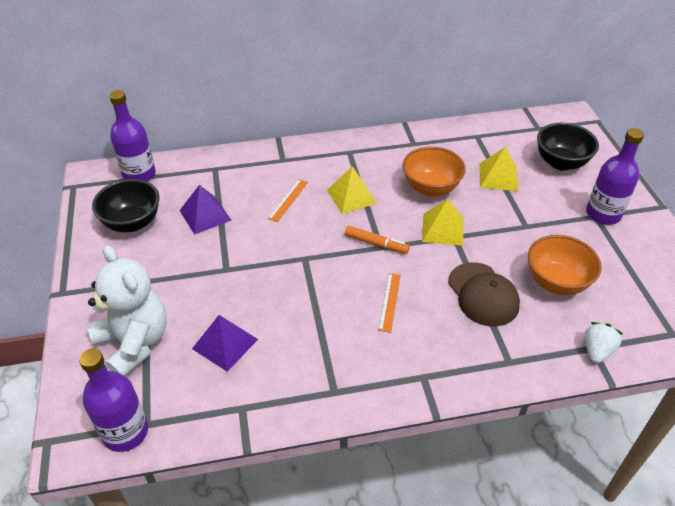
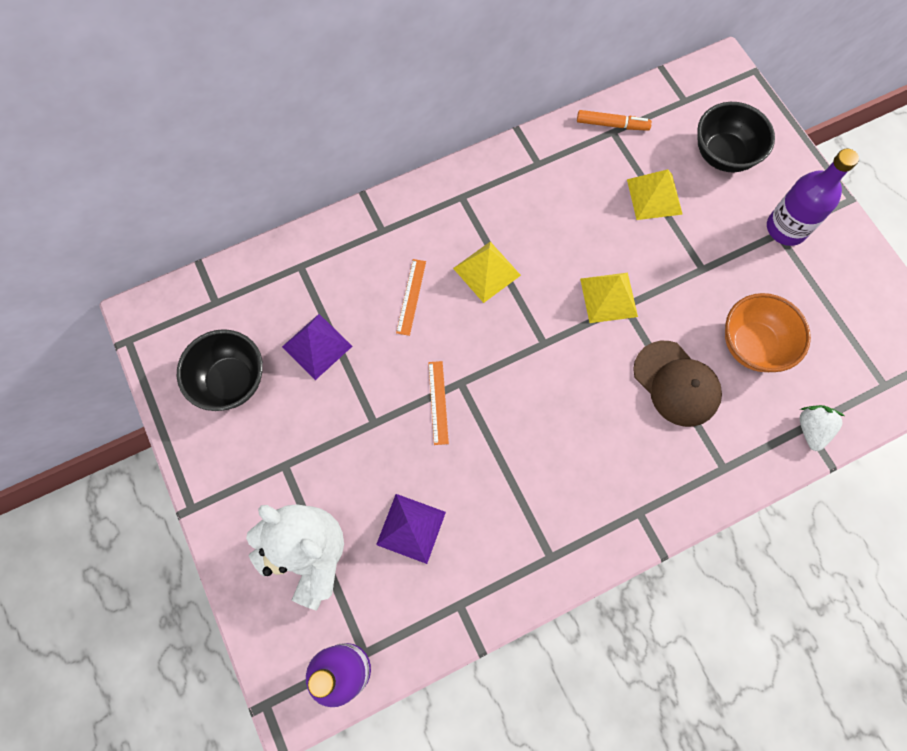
camera: 15 degrees left, 25 degrees up
(139, 175) = (206, 300): purple bottle -> none
(376, 244) = (537, 339): orange marker -> orange marker (612, 124)
(389, 302) = (576, 421): orange ruler -> orange ruler (438, 402)
(431, 188) = (578, 235): orange bowl -> none

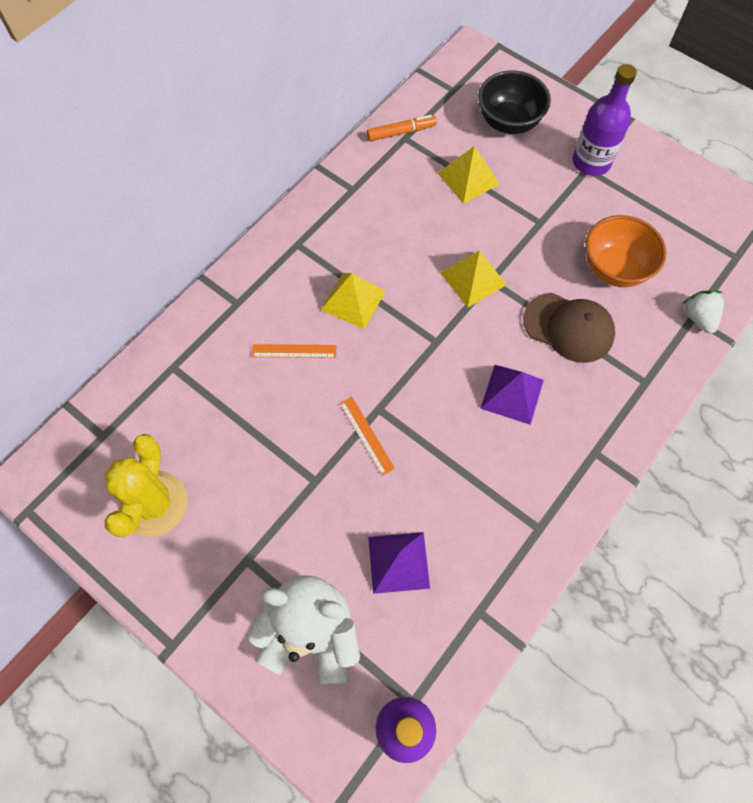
camera: 25 degrees left, 5 degrees down
(231, 381) = (154, 504): black bowl -> yellow cactus
(317, 346) = (225, 434): purple pyramid -> purple pyramid (512, 394)
(411, 296) = (294, 351): orange ruler -> orange ruler turned 75 degrees counterclockwise

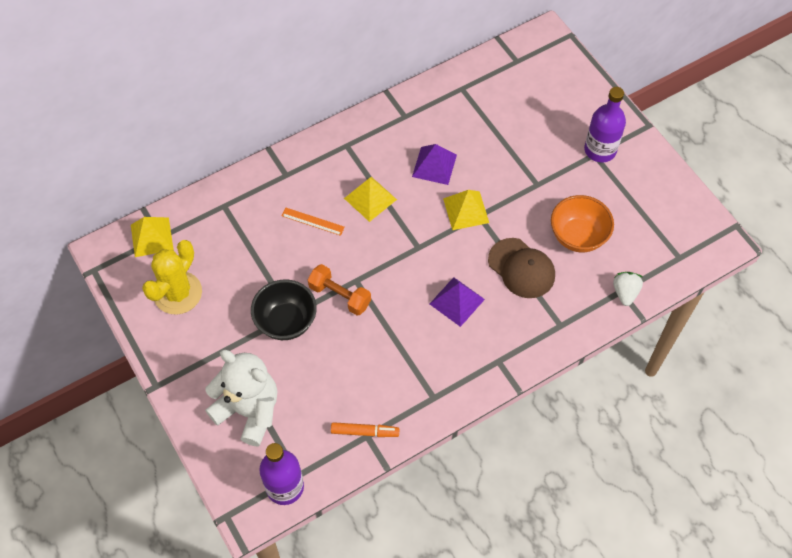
camera: 20 degrees right, 5 degrees down
(366, 435) = (340, 296): orange ruler -> orange dumbbell
(398, 562) = (326, 386): purple pyramid -> purple pyramid (434, 165)
(401, 132) = (461, 83): orange marker -> orange marker (364, 432)
(468, 178) = (497, 134): yellow pyramid -> yellow pyramid (152, 237)
(508, 122) = (549, 99): black bowl -> black bowl (286, 322)

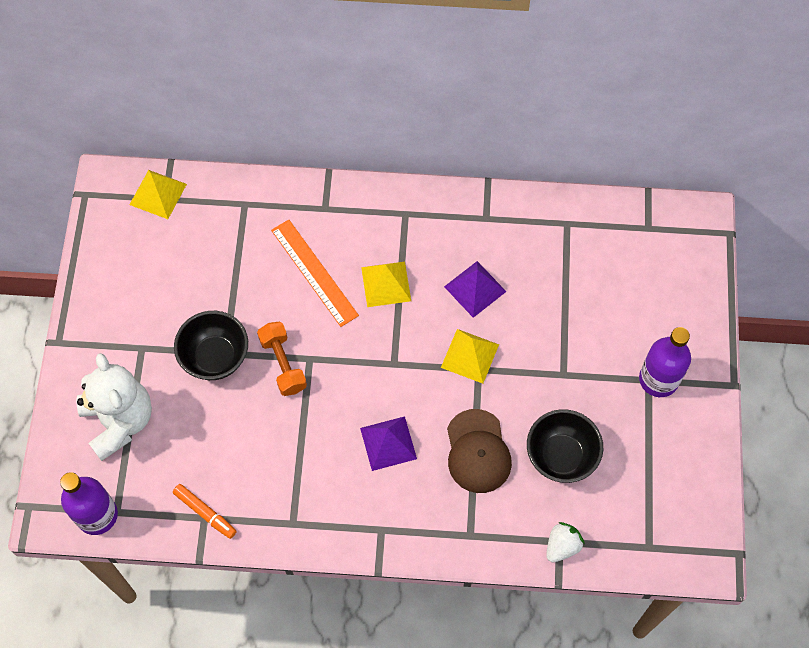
camera: 35 degrees right, 5 degrees up
(177, 293) = (141, 265): yellow cactus -> none
(313, 221) = (314, 272): orange ruler -> orange ruler, size x1.74
(578, 236) = (561, 456): orange bowl -> black bowl

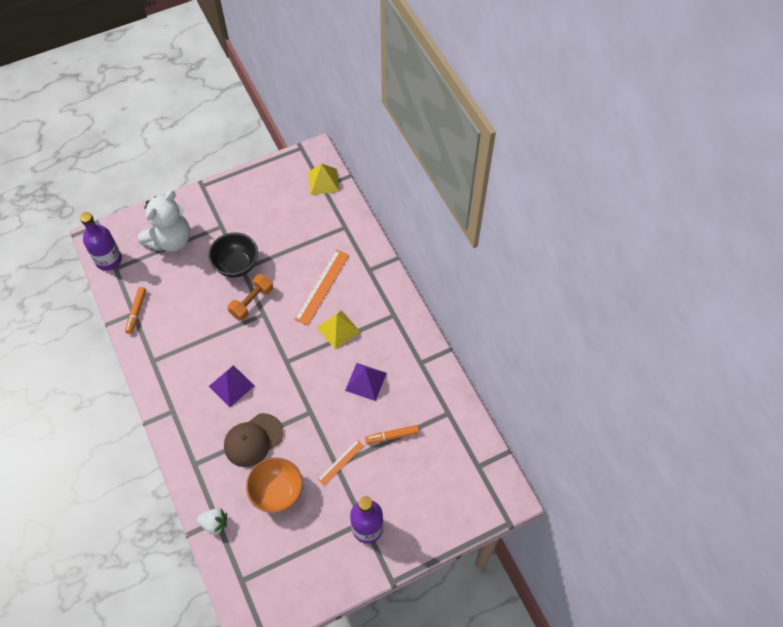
camera: 60 degrees right, 5 degrees down
(469, 356) = (317, 402): yellow pyramid -> none
(561, 296) = (392, 436): none -> orange marker
(561, 456) = (277, 492): black bowl -> orange bowl
(562, 367) = (340, 462): none -> orange ruler

